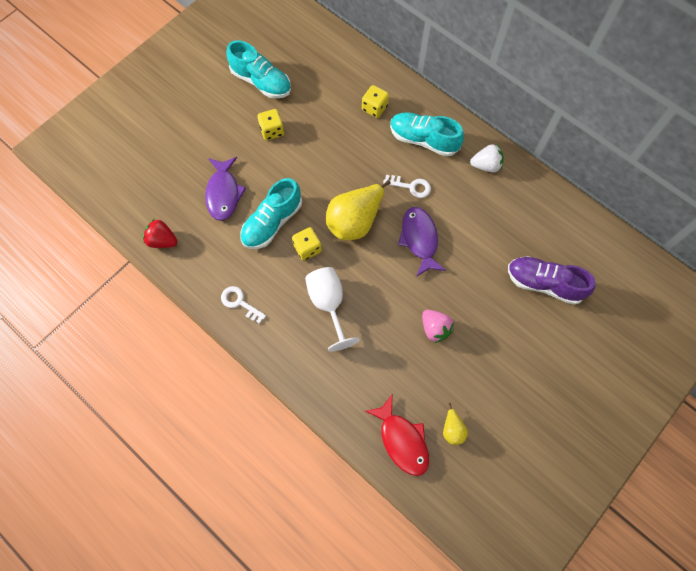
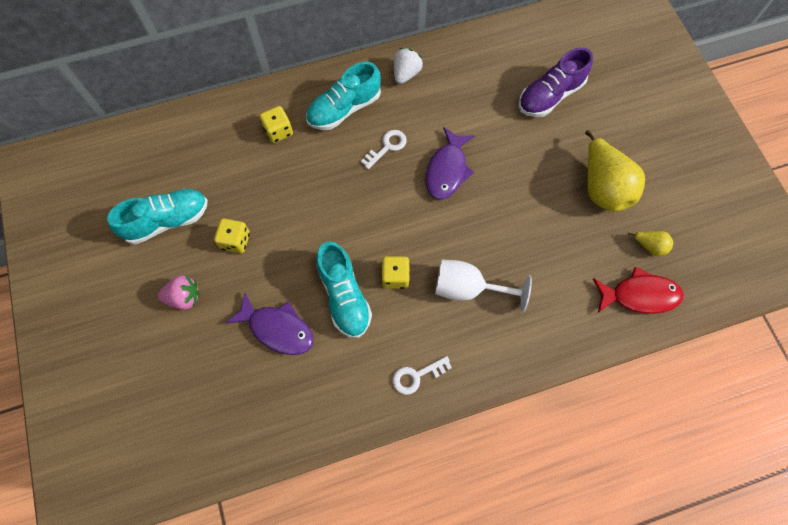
camera: 60 degrees left, 0 degrees up
(162, 240) = (292, 424): red strawberry -> none
(355, 221) = (392, 216): yellow pear -> yellow pear (602, 187)
(419, 239) = (447, 170): purple fish -> purple fish turned 90 degrees counterclockwise
(435, 329) = (545, 207): pink strawberry -> pink strawberry (184, 297)

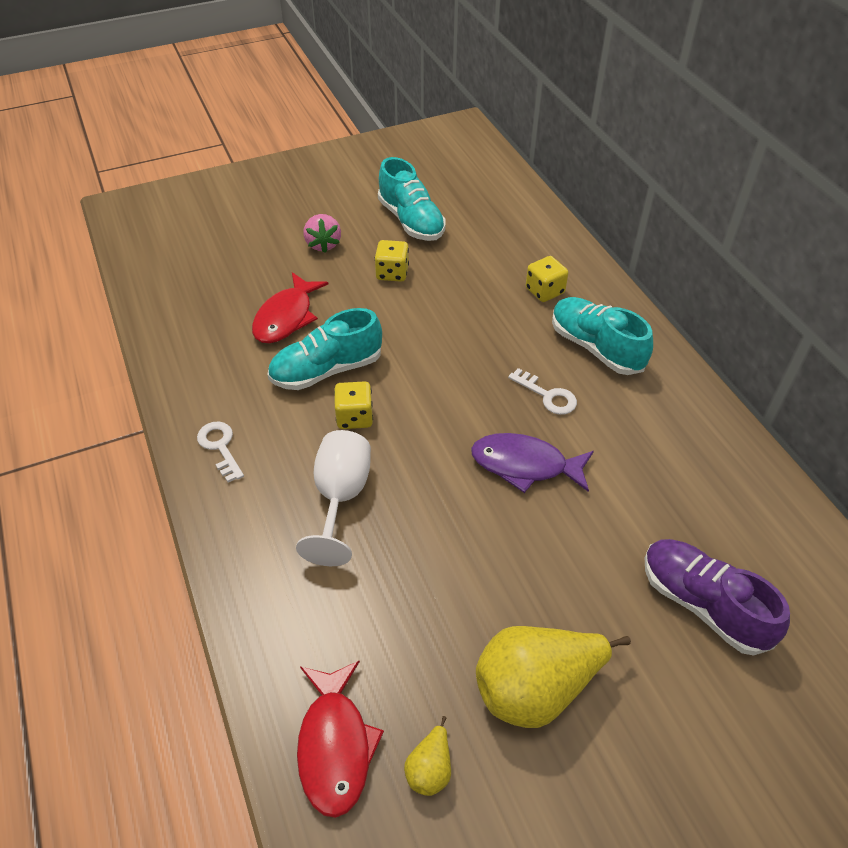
camera: 85 degrees right, 20 degrees down
(277, 329) = (286, 317): purple fish -> red fish
(406, 74) = (677, 408): white strawberry -> none

